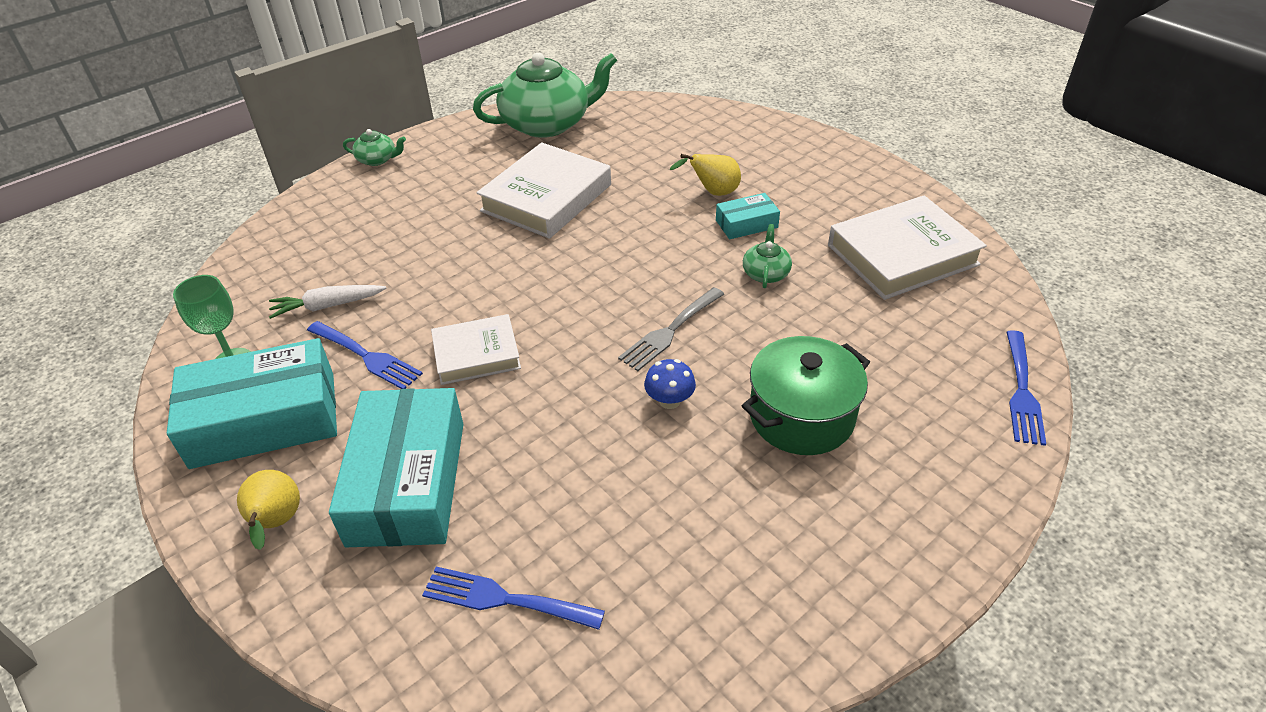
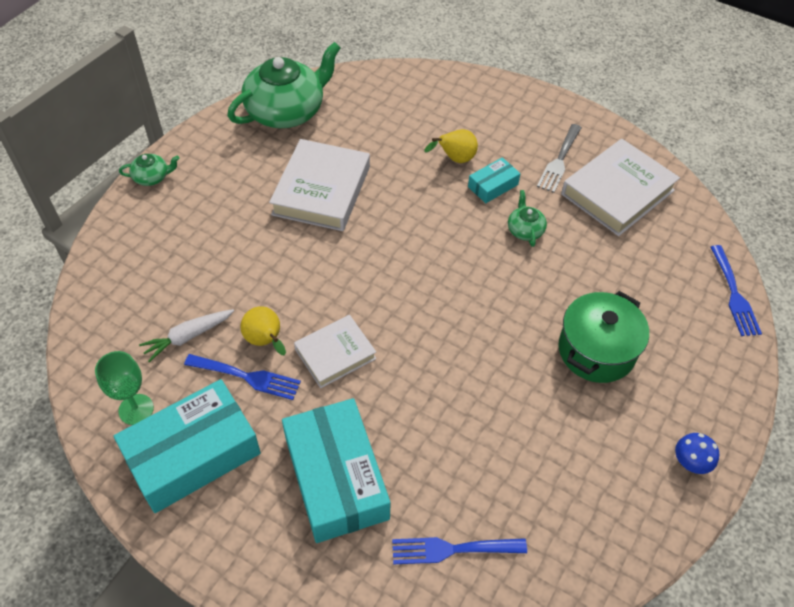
camera: 20 degrees left, 10 degrees up
(276, 523) = (253, 539): yellow pear -> yellow pear (265, 341)
(669, 401) = (499, 360): blue mushroom -> blue mushroom (690, 462)
(670, 331) = (475, 299): grey fork -> grey fork (559, 161)

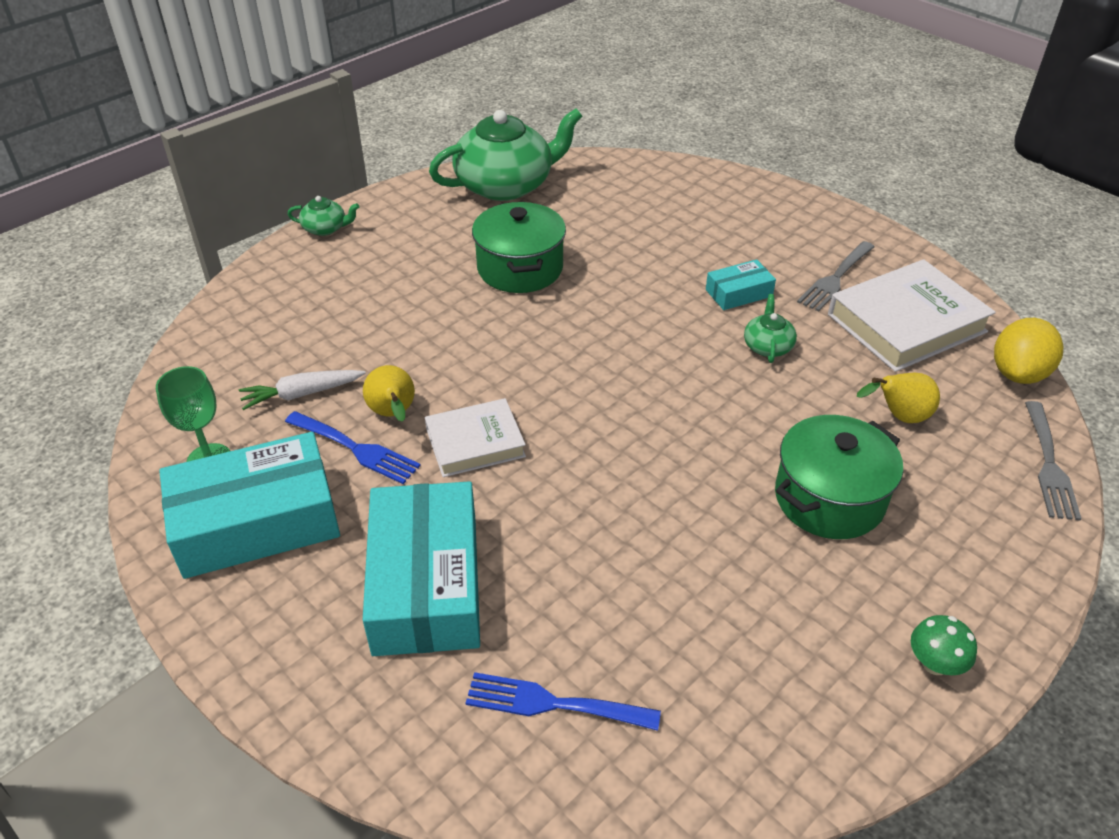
camera: 15 degrees right, 10 degrees down
(322, 190) = (520, 268): white book -> green pot
(455, 159) = (697, 259): yellow pear -> yellow pear (898, 417)
(690, 462) = (935, 663): blue mushroom -> green mushroom
(701, 222) = (1018, 373): none -> yellow lemon
(734, 294) = (1049, 465): blue fork -> grey fork

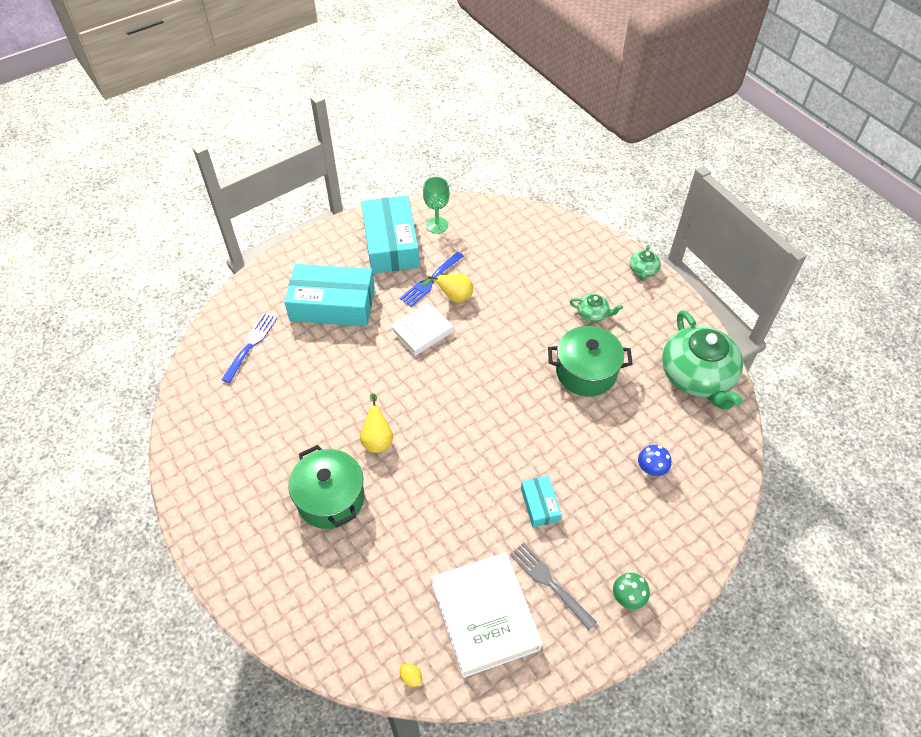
camera: 100 degrees right, 10 degrees up
(302, 394) = (479, 259): white carrot -> none
(475, 442) = (422, 331): white book -> white book turned 60 degrees clockwise
(651, 214) = (651, 468): none -> blue mushroom
(767, 346) = (476, 506): green teapot -> green teapot (593, 314)
(898, 417) = (387, 568): yellow pear -> yellow pear (377, 439)
(935, 663) = (208, 511): green mushroom -> green mushroom (628, 597)
(1018, 373) = (411, 677): yellow lemon -> yellow lemon, size x0.41
(1049, 465) = (318, 650): grey fork -> none

